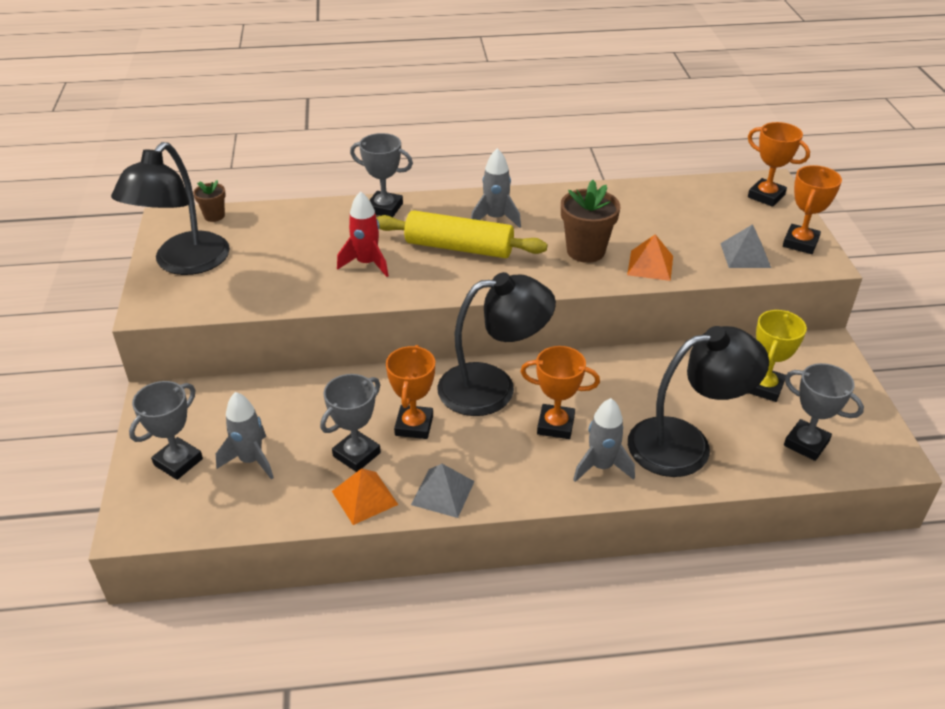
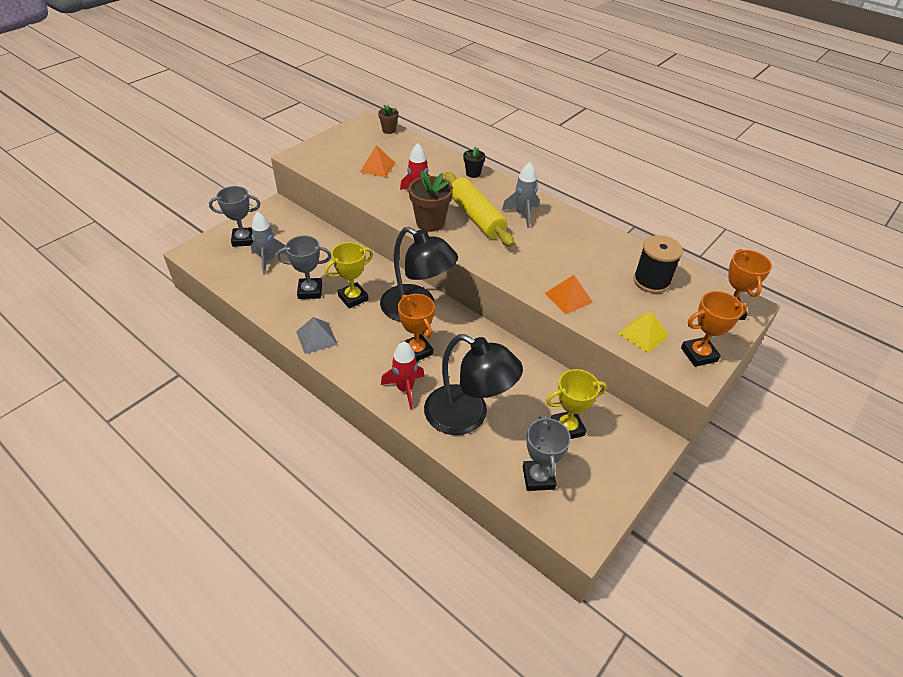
camera: 45 degrees right, 5 degrees up
(184, 263) = (341, 145): black lamp -> none
(365, 497) = (284, 312): orange pyramid -> orange pyramid (377, 167)
(384, 208) = (473, 173): grey trophy -> black flower pot
(414, 425) = (353, 298): orange trophy -> yellow trophy
(585, 251) = (543, 264): brown flower pot -> brown flower pot (430, 223)
(601, 466) = (405, 389): grey rocket -> red rocket
(683, 208) = (651, 281): none -> black spool
(745, 255) = (643, 334): grey pyramid -> yellow pyramid

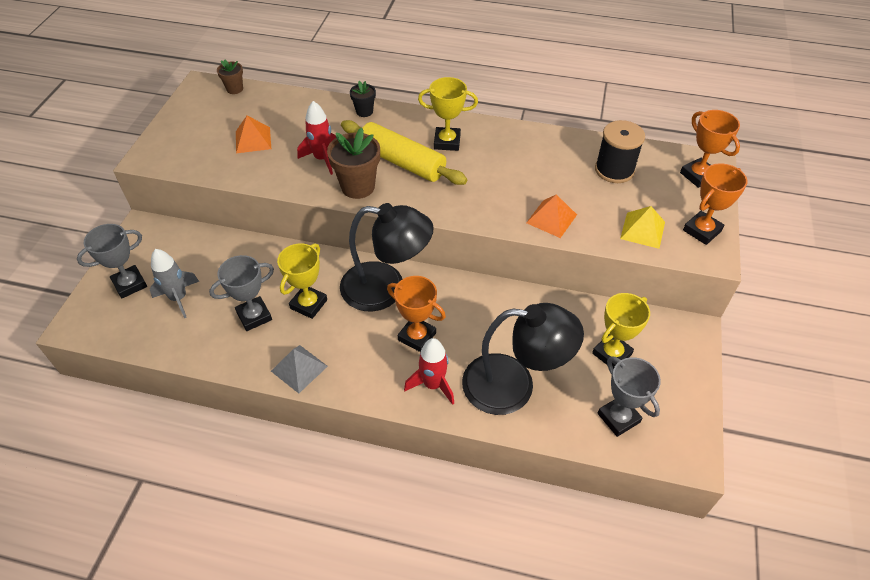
camera: 25 degrees left, 5 degrees up
(522, 214) = (447, 142): grey rocket -> yellow trophy

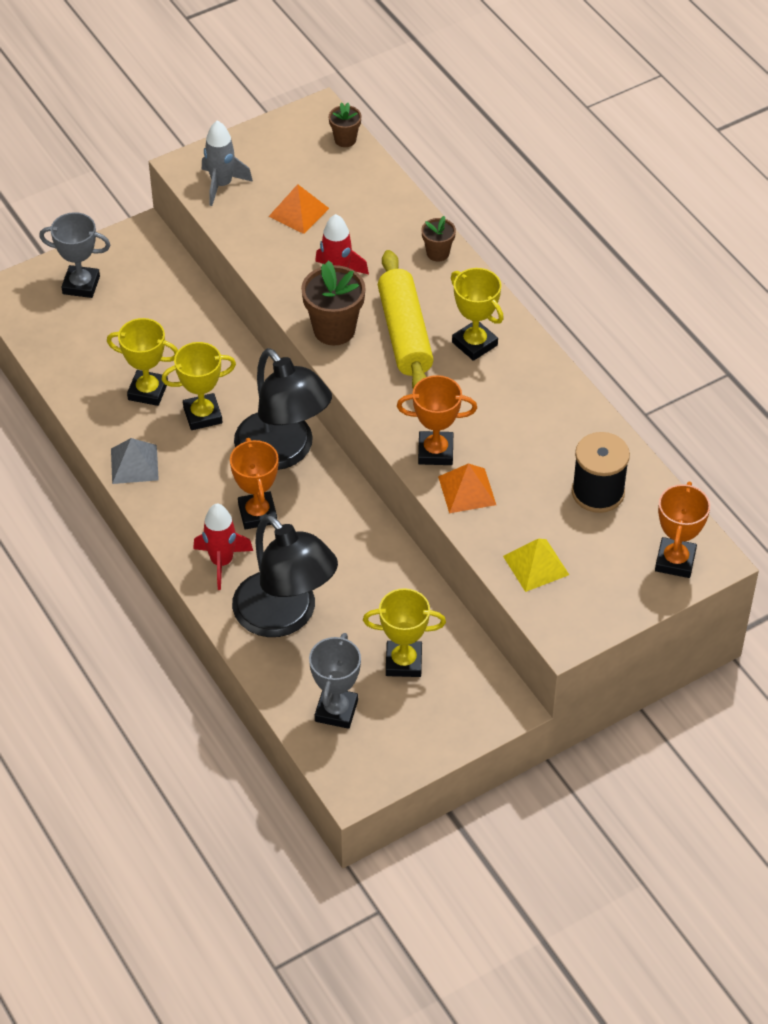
camera: 45 degrees right, 0 degrees up
(178, 298) = (106, 328): grey rocket -> grey rocket (222, 185)
(254, 316) = (148, 391): grey trophy -> yellow trophy
(364, 111) = (438, 253): black flower pot -> brown flower pot
(702, 230) = (591, 609): orange trophy -> orange trophy (435, 452)

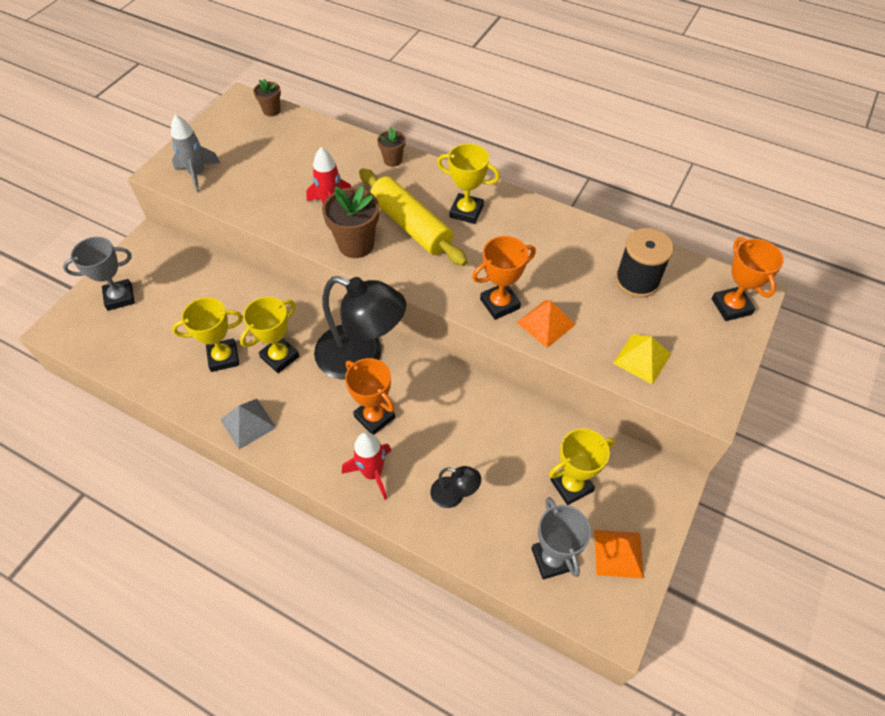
camera: 30 degrees left, 5 degrees up
(285, 616) = (454, 495): black lamp -> black lamp, size x0.44
(298, 212) = (270, 171): orange pyramid -> orange pyramid (618, 553)

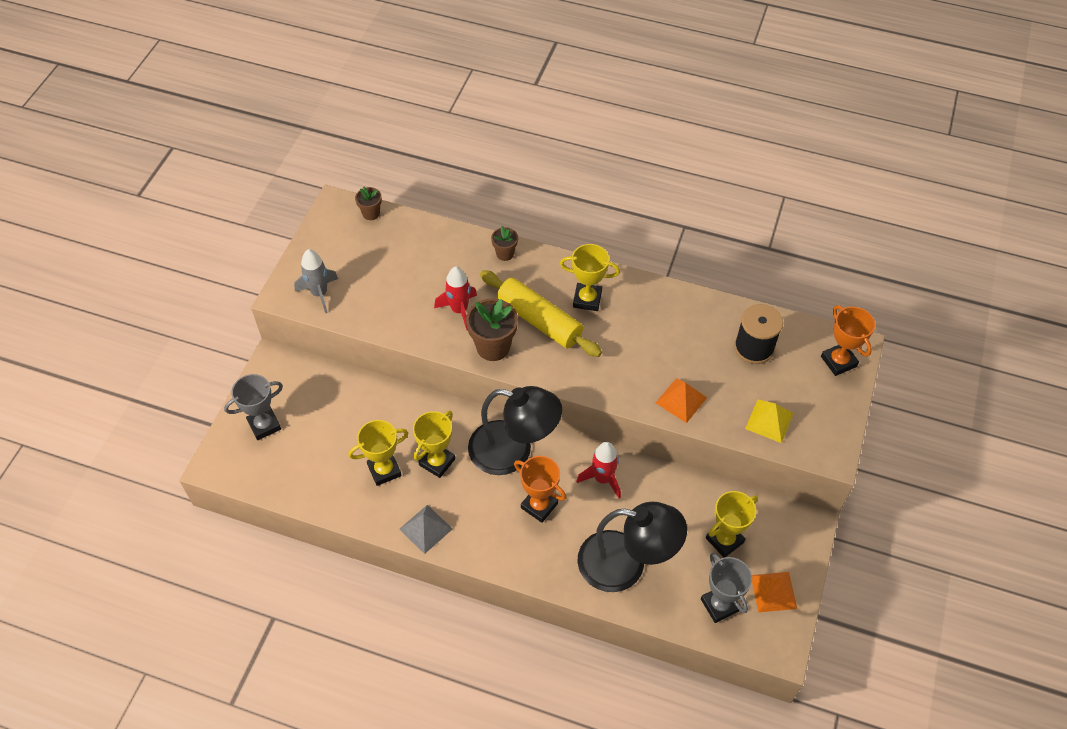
camera: 10 degrees left, 0 degrees up
(372, 473) = (550, 556): red rocket -> red rocket (602, 479)
(454, 495) = (626, 564): black lamp -> black lamp, size x2.25
(499, 304) = (637, 387): orange trophy -> none

